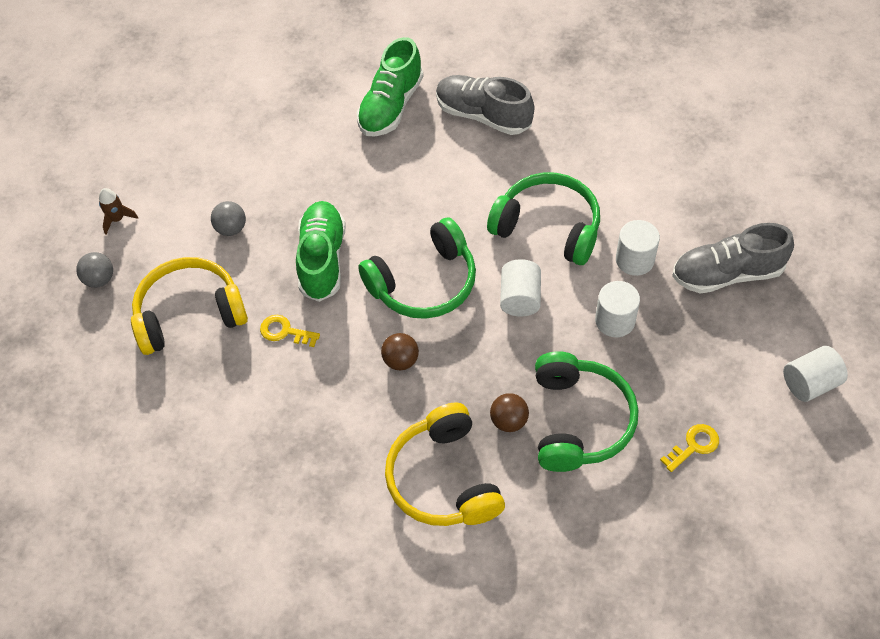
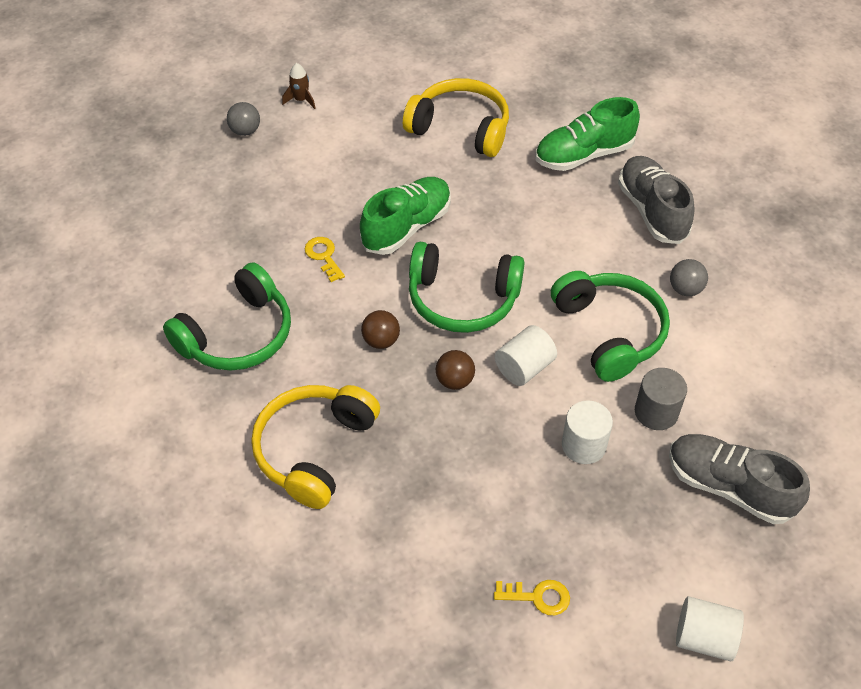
camera: 40 degrees right, 5 degrees down
(189, 314) = (275, 196): yellow headphones -> yellow headphones (460, 128)
(231, 228) = (368, 159): grey ball -> grey ball (685, 289)
(509, 421) = (410, 450): brown ball -> brown ball (454, 381)
(579, 421) = (465, 496): green headphones -> green headphones (237, 335)
(634, 260) = (656, 412): white cylinder -> grey cylinder

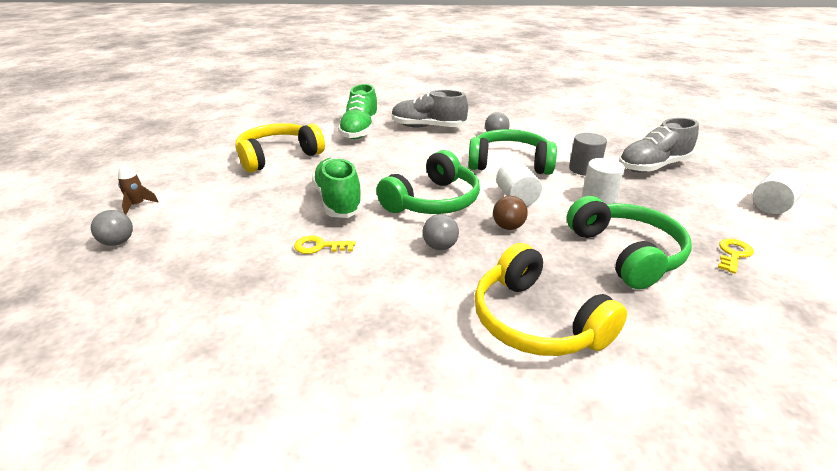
camera: 60 degrees left, 20 degrees down
(237, 335) = (354, 327): green headphones -> green headphones (626, 253)
(381, 341) = (440, 247): brown ball -> grey ball

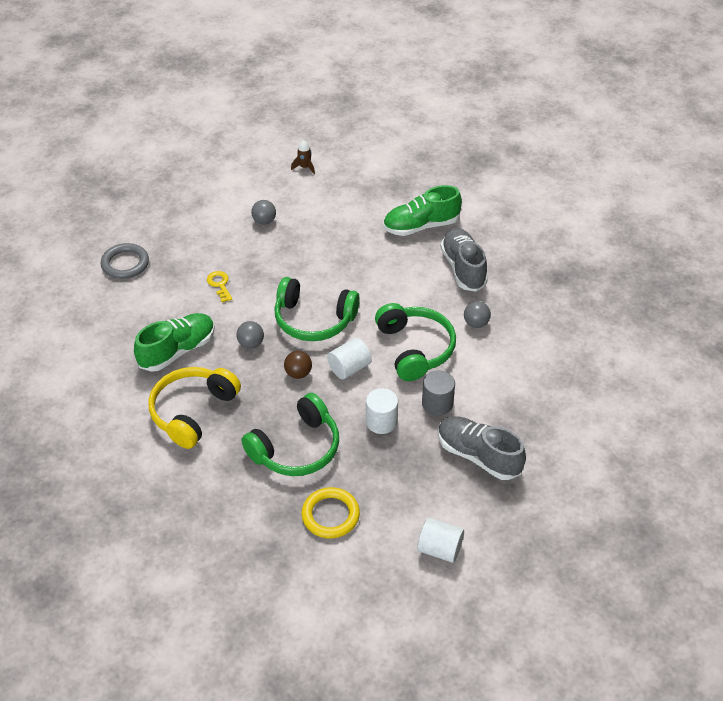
camera: 65 degrees right, 15 degrees up
(118, 242) = (177, 195): grey ball -> grey ball (264, 221)
(137, 205) = (220, 175): brown rocket -> brown rocket (304, 167)
(182, 320) = (125, 264): none -> grey ring
(278, 156) = (334, 202): yellow headphones -> none
(338, 201) = (282, 268): green shoe -> green shoe (178, 351)
(733, 254) = (330, 515): yellow key -> yellow ring

